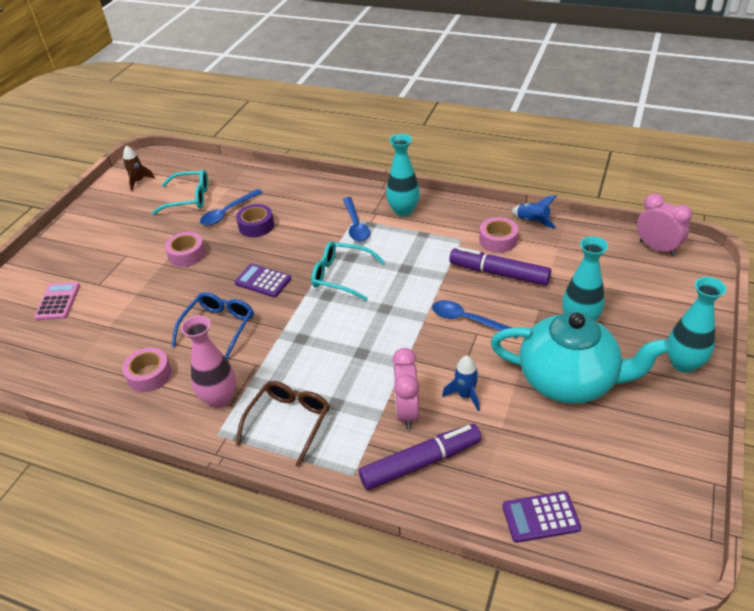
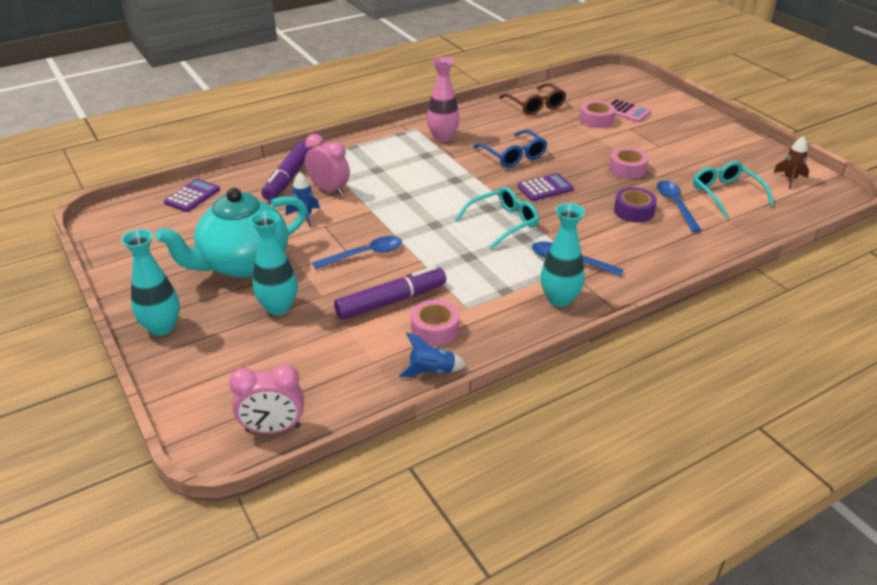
camera: 125 degrees right, 5 degrees down
(149, 375) = (499, 122): pink tape -> pink tape (596, 120)
(189, 198) = (726, 194): turquoise glasses -> turquoise glasses turned 120 degrees clockwise
(288, 422) = (387, 151): brown glasses -> brown glasses (535, 105)

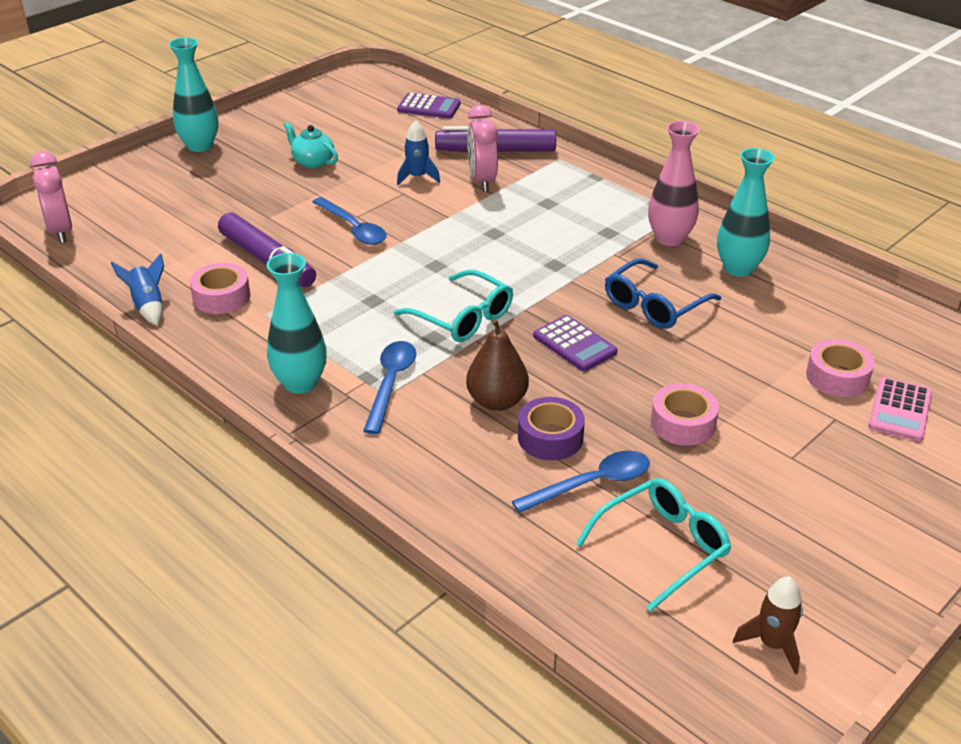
camera: 75 degrees right, 0 degrees up
(243, 264) = (312, 162): turquoise teapot -> turquoise teapot, size x0.43
(278, 307) = (242, 197): turquoise vase -> turquoise vase (738, 268)
(329, 190) = (482, 181): pink clock -> pink clock turned 150 degrees clockwise
(535, 105) = (839, 307): brown glasses -> none
(596, 223) = (497, 401): none -> brown pear

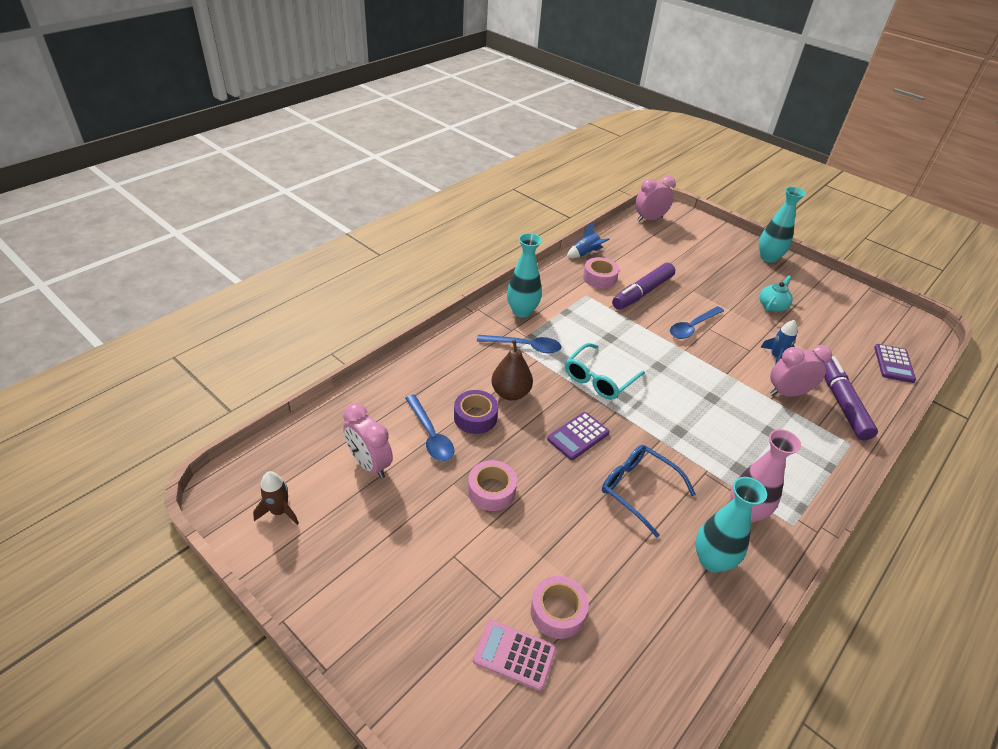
camera: 85 degrees right, 5 degrees up
(661, 548) = (369, 464): turquoise glasses -> pink clock

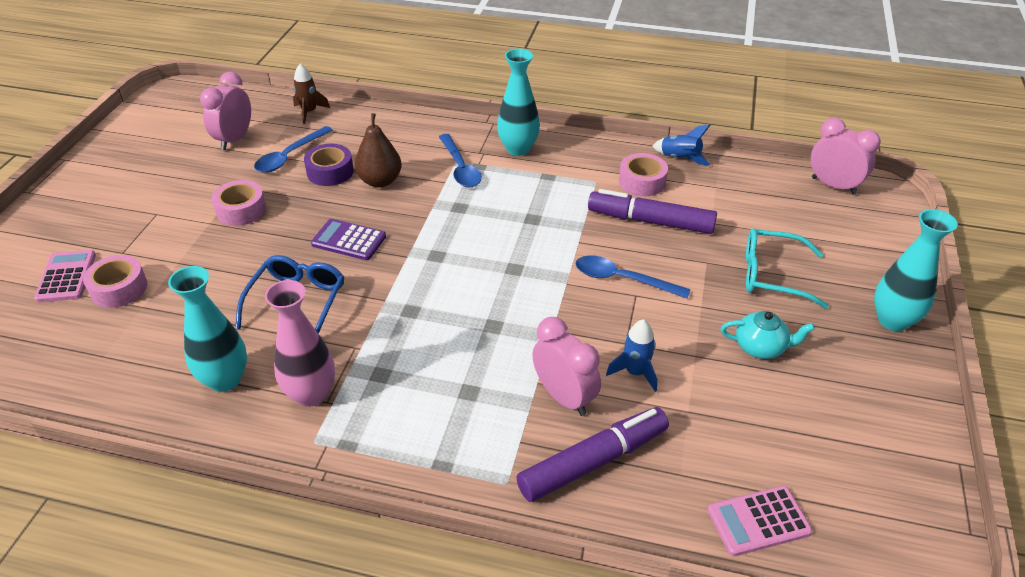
camera: 65 degrees right, 0 degrees up
(279, 511) = (163, 120): brown rocket -> brown rocket (309, 112)
(599, 379) = (452, 231): turquoise glasses -> turquoise glasses (773, 275)
(893, 364) = (758, 521): purple calculator -> pink calculator

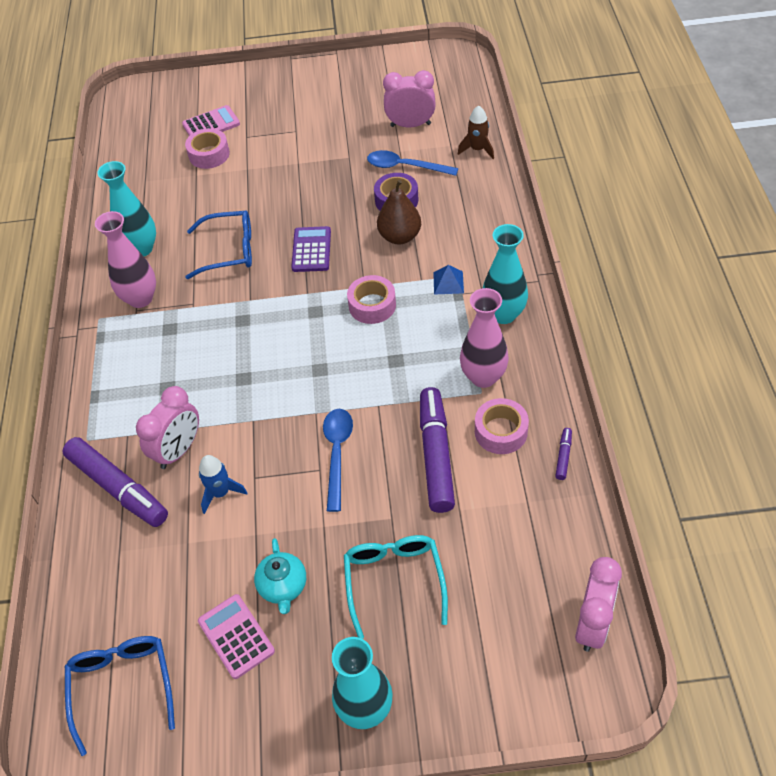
camera: 75 degrees right, 10 degrees up
(241, 210) = (321, 172): pink tape -> pink tape (372, 305)
(460, 168) = (448, 282): blue spoon -> blue pyramid
(580, 176) = (483, 377): none -> pink vase
(680, 158) = (563, 456): blue rocket -> purple marker
(758, 521) = (84, 615): pink calculator -> pink calculator (236, 636)
(853, 497) = (122, 687): none -> blue glasses

